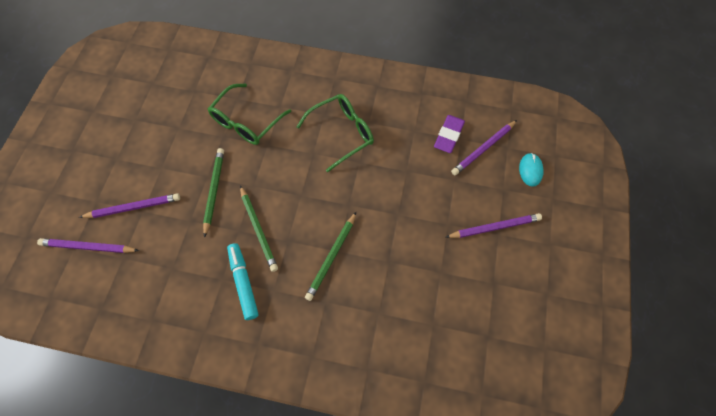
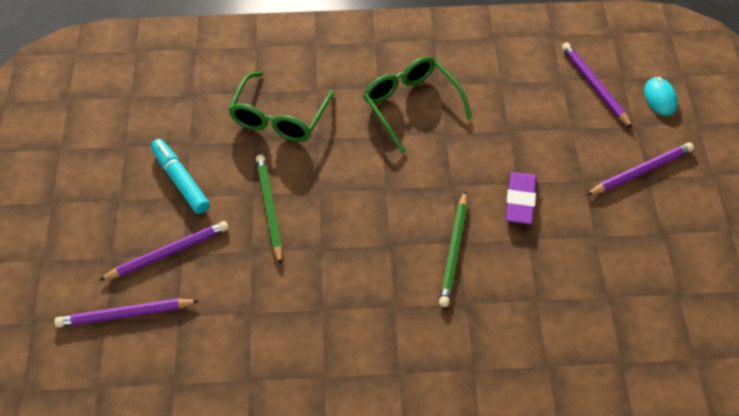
camera: 15 degrees left, 10 degrees down
(243, 282) = (352, 307): turquoise marker -> turquoise marker (180, 180)
(258, 229) = (347, 241): green pencil -> none
(342, 133) = (410, 105): green glasses -> green glasses turned 75 degrees counterclockwise
(449, 135) = (546, 79): purple eraser -> purple eraser (520, 201)
(483, 149) = (594, 86): purple pencil -> purple pencil turned 120 degrees clockwise

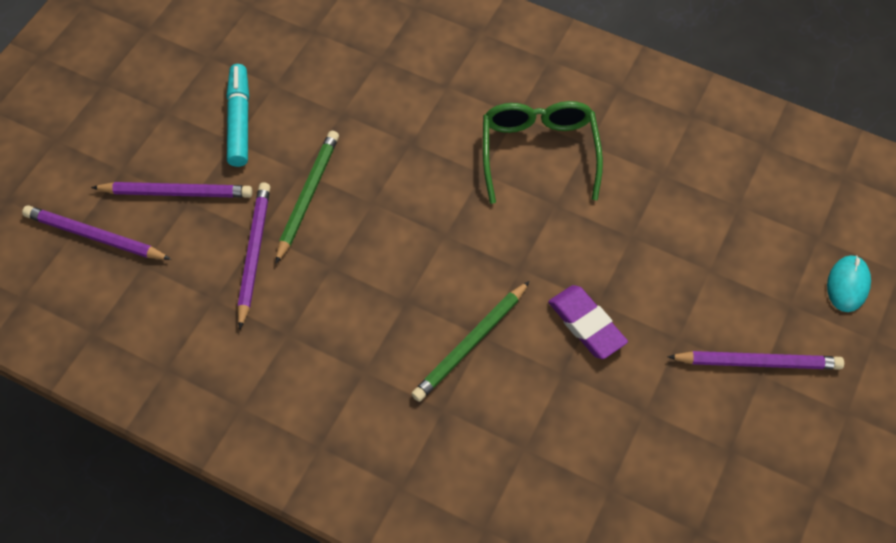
camera: 30 degrees right, 5 degrees up
(279, 118) = (385, 99): green glasses -> none
(520, 201) = (586, 324): purple eraser -> purple eraser turned 75 degrees counterclockwise
(594, 86) = (774, 231): purple pencil -> purple pencil (254, 253)

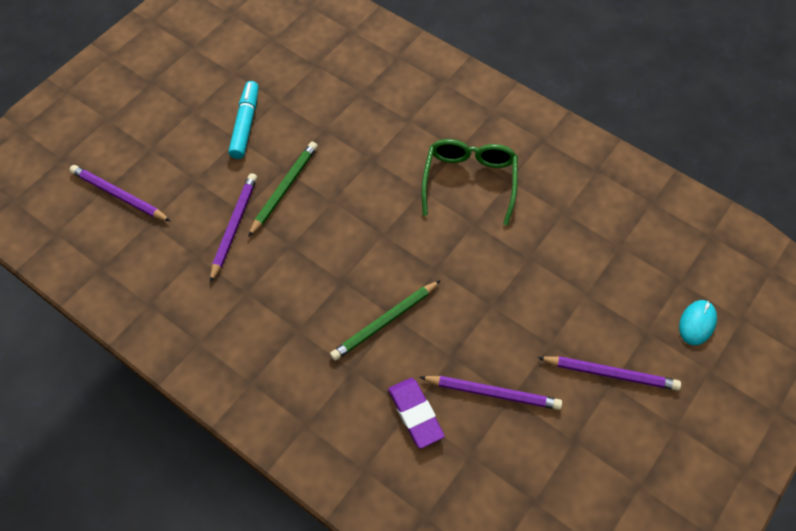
camera: 10 degrees right, 0 degrees up
(177, 192) = (187, 171): purple pencil -> purple pencil (493, 393)
(586, 324) = (479, 321): purple eraser -> purple eraser (415, 414)

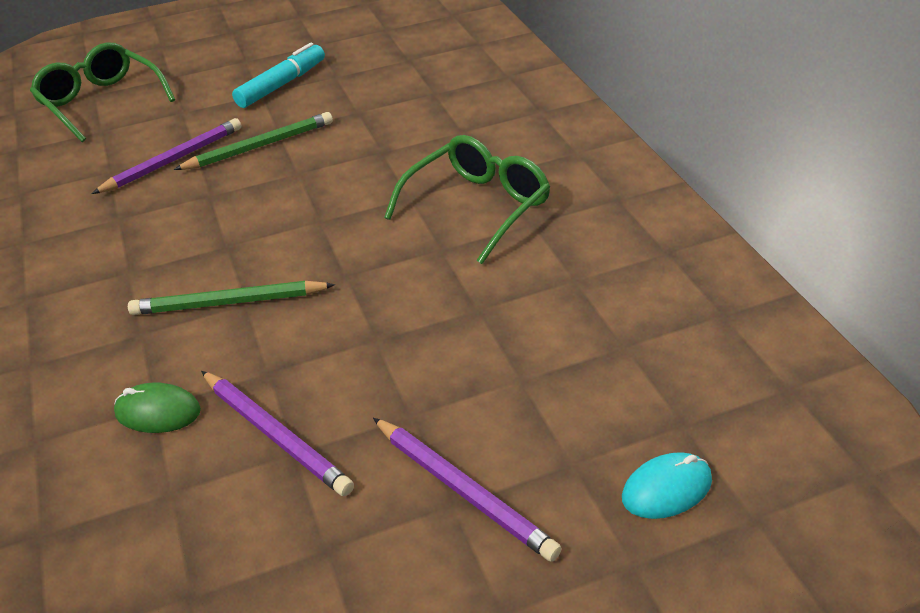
camera: 35 degrees right, 20 degrees down
(119, 195) = (101, 102): purple pencil -> green glasses
(415, 414) = (158, 412): purple eraser -> green mouse

